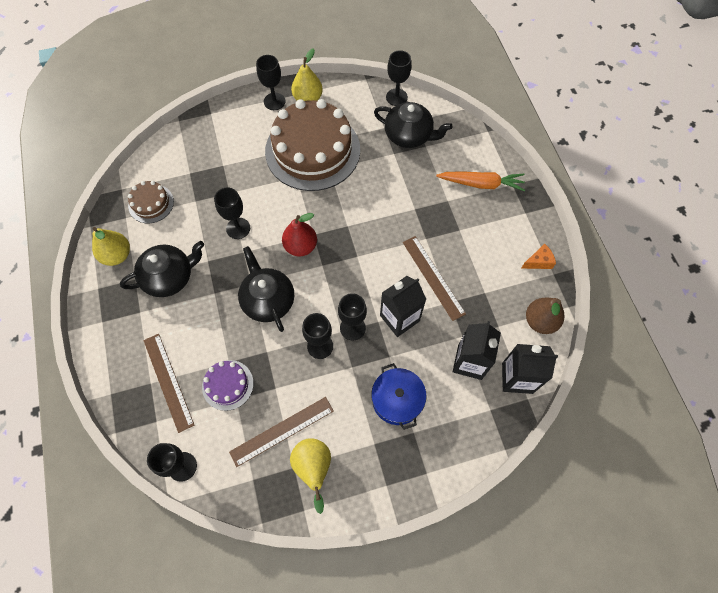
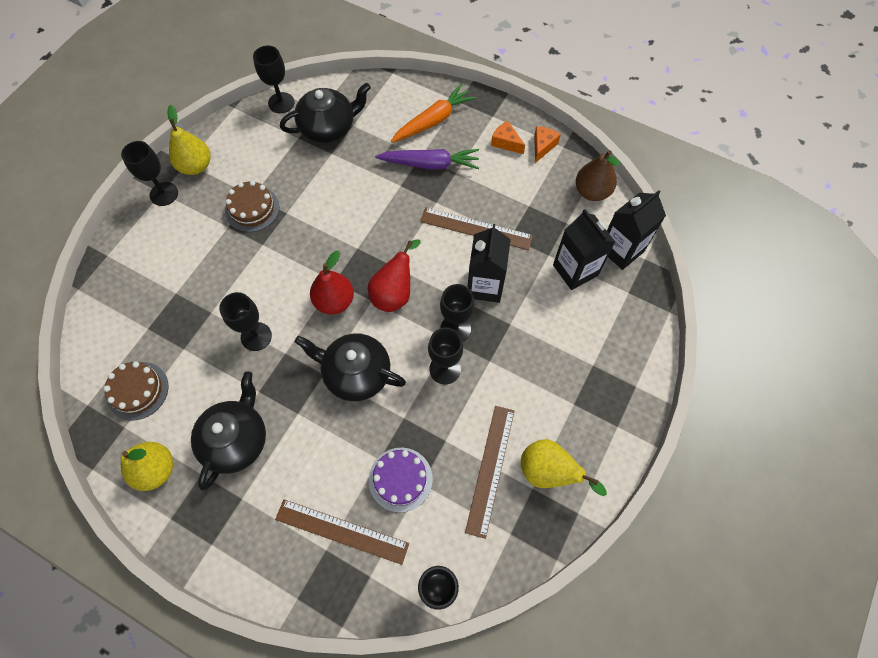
camera: 45 degrees left, 0 degrees up
(312, 150) = (252, 209): brown cake -> brown cake, size x0.45
(339, 273) = (394, 293): none -> red pear
(397, 400) = (553, 352): blue pot -> none
(448, 211) = (430, 164): none -> purple carrot
(515, 238) = (506, 142): none -> orange cheese

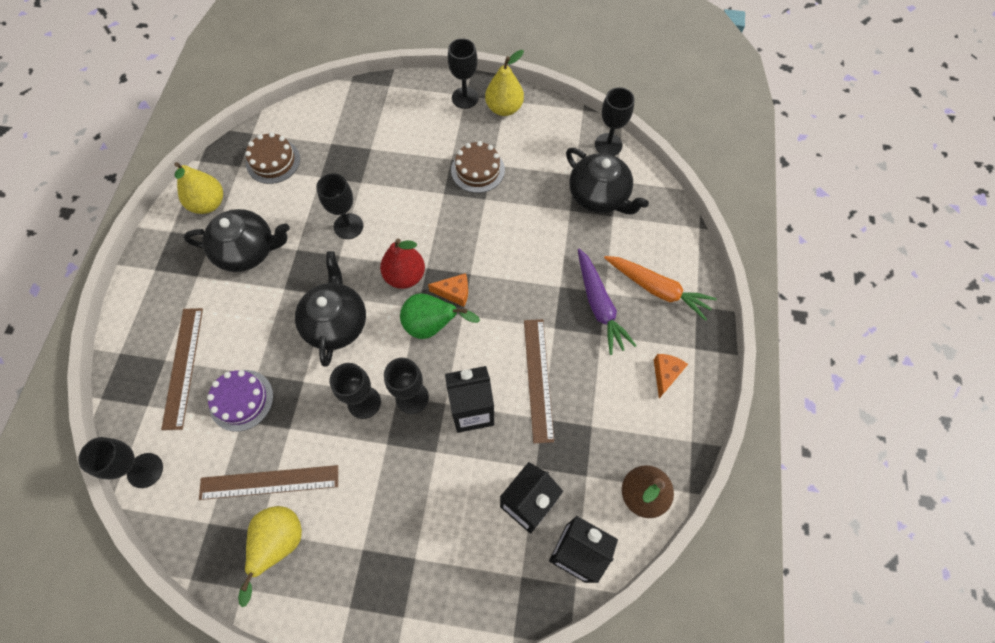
camera: 70 degrees right, 0 degrees up
(394, 293) = (432, 326): red pear -> green pear
(543, 146) = (680, 417): orange cheese -> orange cheese (454, 292)

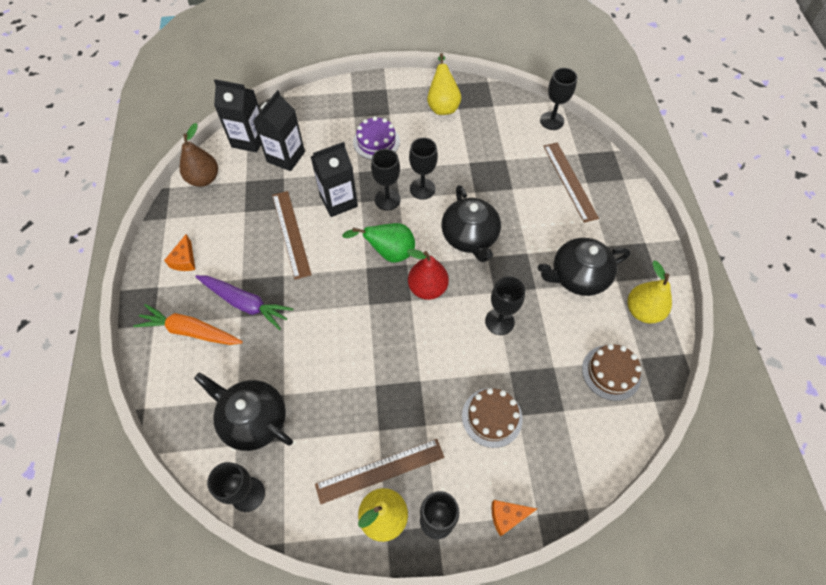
camera: 165 degrees right, 5 degrees down
(241, 400) = (513, 171): purple cake -> purple cake (376, 141)
(269, 482) = (466, 132): brown ruler -> brown ruler (380, 470)
(454, 292) = (378, 284): orange cheese -> orange cheese (507, 516)
(477, 170) = (392, 418): brown cake -> brown cake (492, 417)
(599, 305) = (245, 303): purple carrot -> purple carrot turned 150 degrees clockwise

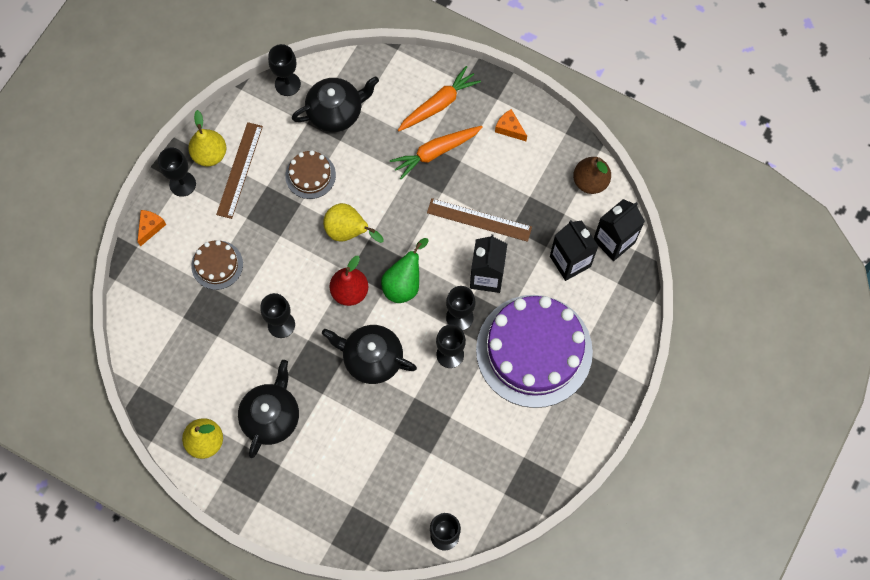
camera: 125 degrees right, 10 degrees up
(245, 303) = (435, 152): purple carrot -> orange carrot
(376, 141) = (534, 350): purple cake -> purple cake, size x2.21
(442, 106) = (537, 443): yellow pear -> yellow pear (348, 232)
(570, 181) = (364, 491): brown ruler -> none
(611, 372) = (181, 374): brown cake -> brown cake (310, 175)

